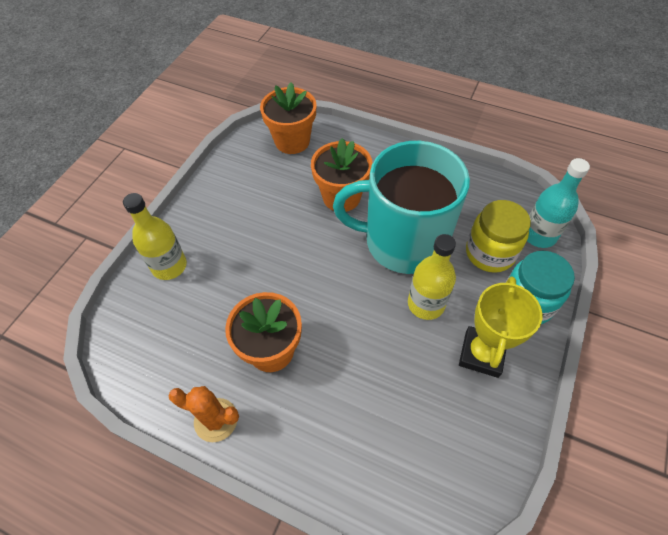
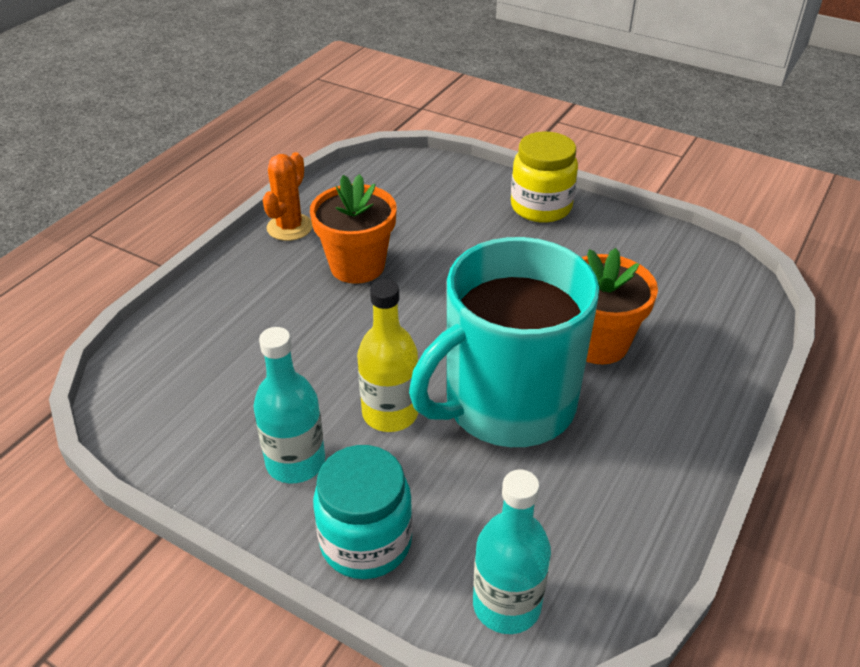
camera: 95 degrees right, 15 degrees down
(169, 266) = (486, 192): yellow bottle -> none
(292, 141) = (715, 297): orange flower pot -> none
(403, 241) = (506, 403): turquoise mug -> turquoise mug turned 135 degrees counterclockwise
(481, 354) = (295, 462): yellow trophy -> turquoise bottle
(490, 253) = (473, 514): yellow jar -> yellow jar (541, 207)

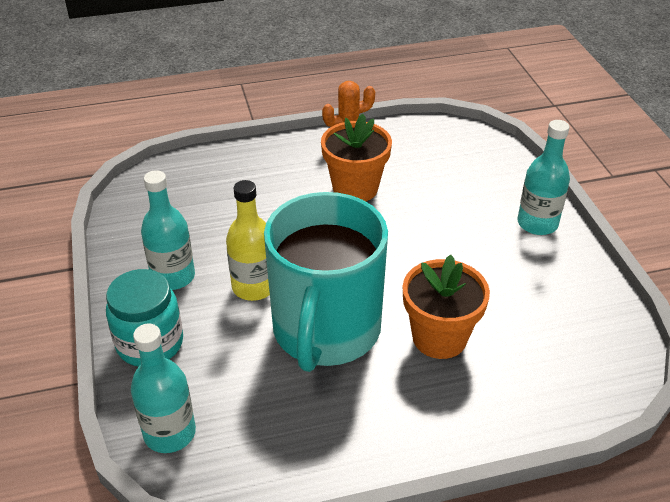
camera: 45 degrees right, 0 degrees up
(506, 403) = (325, 330): turquoise mug -> turquoise mug turned 90 degrees counterclockwise
(541, 207) = (537, 223): yellow jar -> turquoise bottle

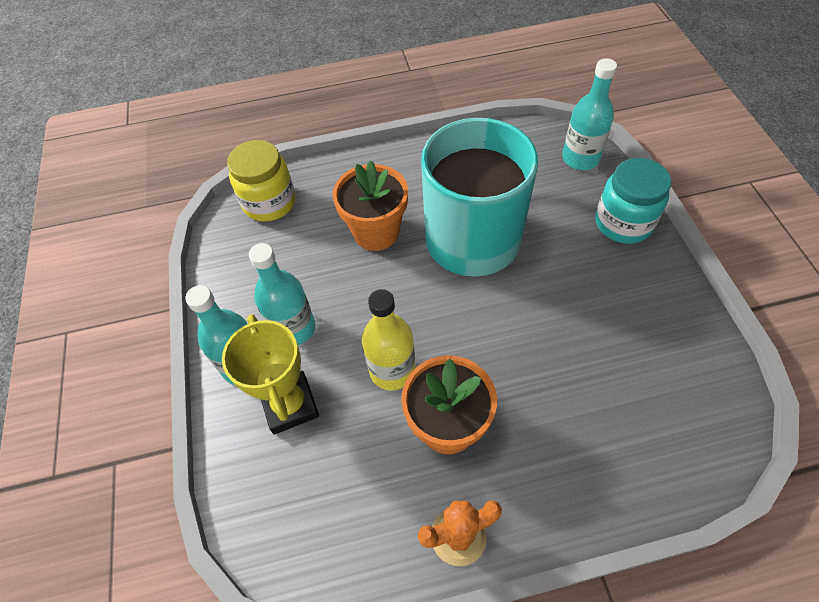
camera: 175 degrees left, 15 degrees up
(173, 277) = (629, 291): turquoise bottle -> turquoise bottle (294, 328)
(254, 287) = (545, 280): yellow bottle -> yellow bottle (392, 370)
(486, 200) = (290, 405): none -> yellow trophy
(584, 376) = (269, 203): none -> yellow jar

